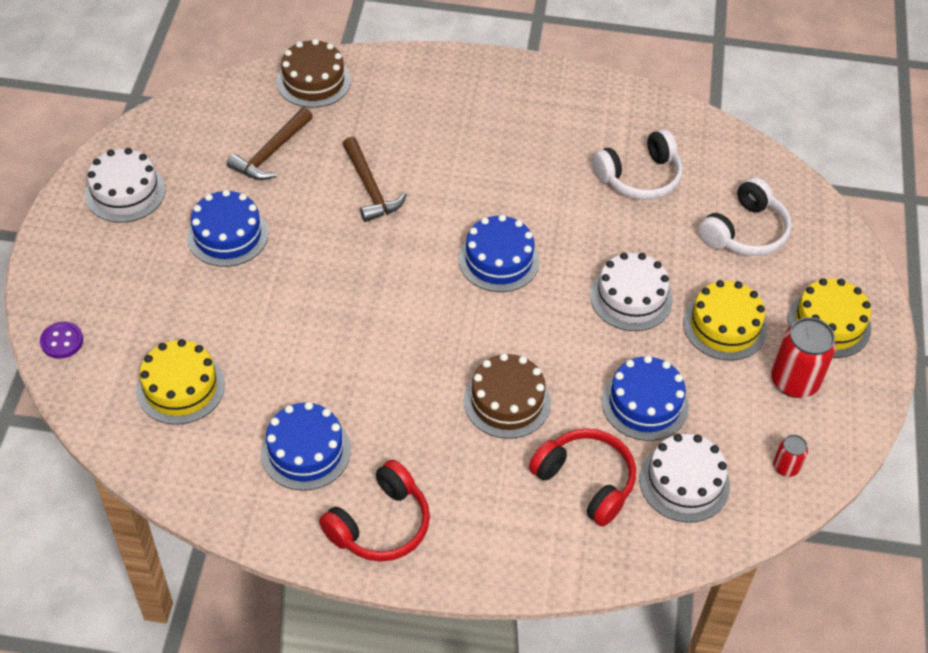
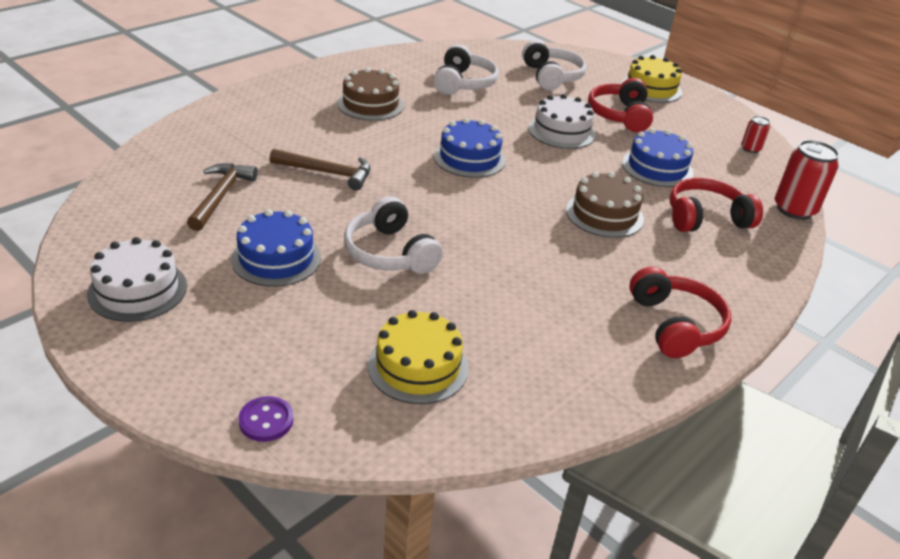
camera: 55 degrees left, 15 degrees down
(271, 153) = (220, 196): brown hammer -> brown hammer turned 150 degrees counterclockwise
(298, 293) = (389, 253): none -> white headphones
(305, 451) = (564, 328): blue cake -> none
(313, 81) = (178, 144): brown cake -> brown cake (370, 104)
(684, 482) = (736, 185): white cake -> none
(724, 326) = (619, 115): yellow cake -> red headphones
(794, 381) = (685, 116): red can -> red can (794, 209)

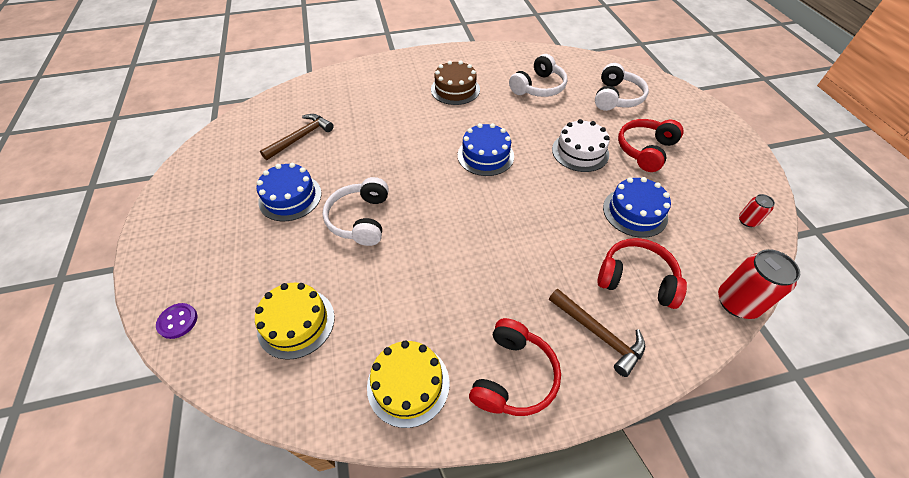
camera: 35 degrees right, 15 degrees up
(137, 290) = (200, 192): white cake -> none
(327, 173) = (378, 139): brown hammer -> brown hammer (598, 334)
(604, 214) = (547, 243): brown cake -> none
(651, 88) = (699, 130): yellow cake -> yellow cake (408, 384)

